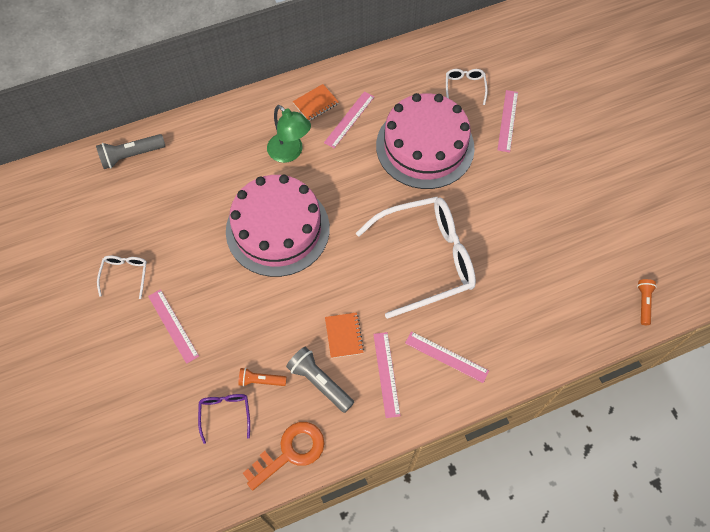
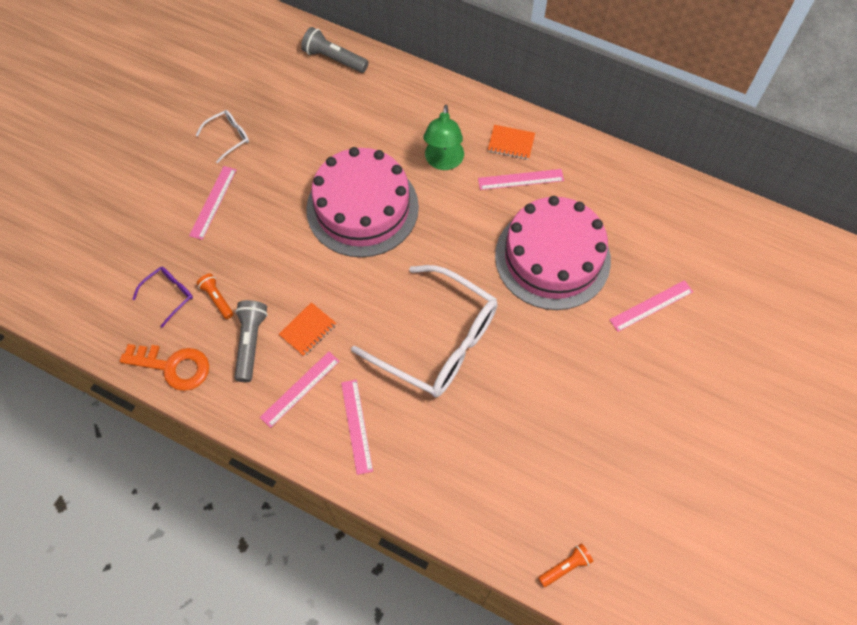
camera: 50 degrees right, 0 degrees up
(464, 87) = (650, 244): white glasses -> none

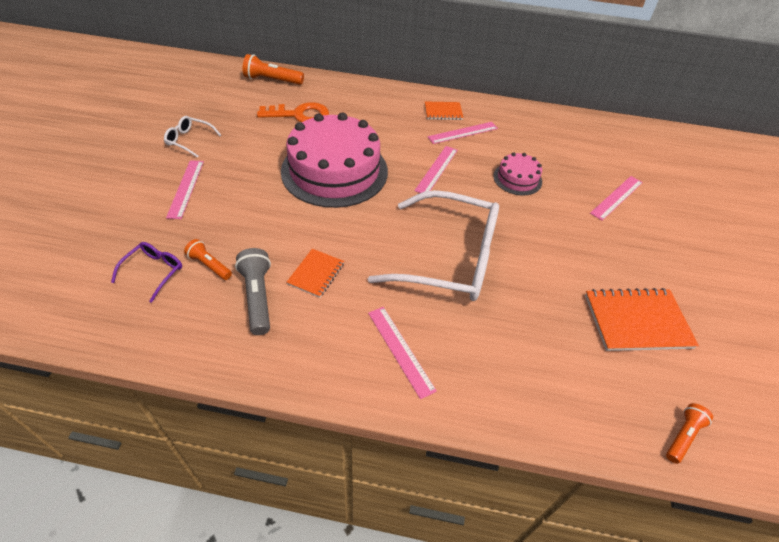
camera: 20 degrees left, 15 degrees down
(173, 366) = (172, 338): orange key -> orange key (299, 115)
(228, 137) = (189, 140): white glasses -> white glasses turned 105 degrees counterclockwise
(300, 389) = (326, 328): pink ruler -> pink ruler (436, 169)
(334, 59) = (272, 80): grey flashlight -> orange flashlight
(443, 161) = (393, 130): green lamp -> none
(552, 257) = (517, 179): pink cake -> pink cake, size x0.46
(587, 452) = (637, 321): none -> orange notebook

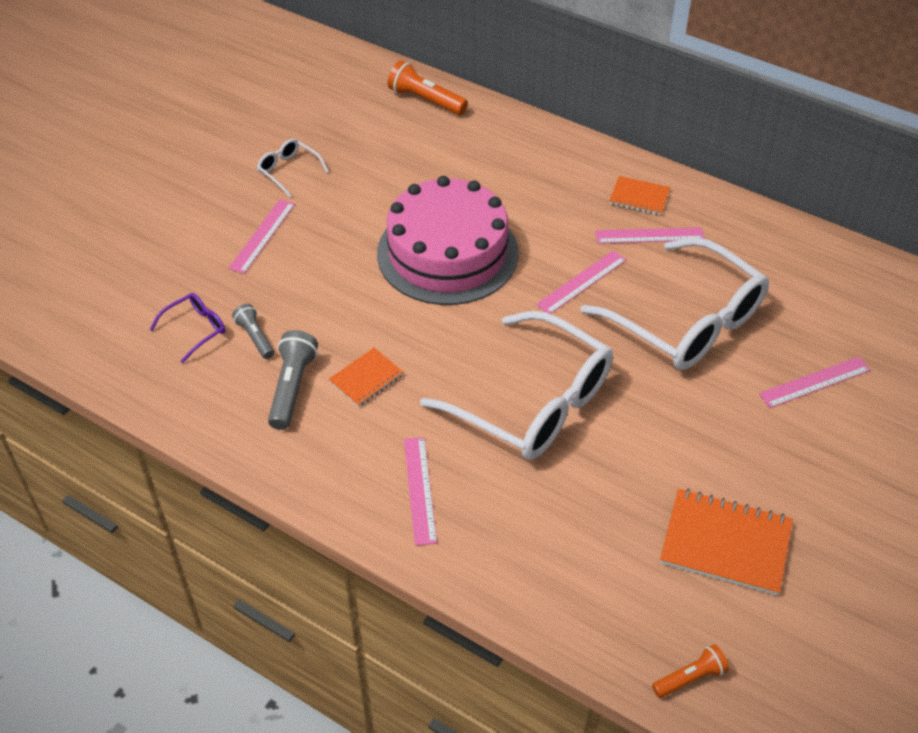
camera: 25 degrees right, 0 degrees up
(209, 265) = (255, 337): orange flashlight -> grey flashlight
(299, 115) = (438, 161): orange key -> none
(517, 179) = (686, 321): pink cake -> white glasses

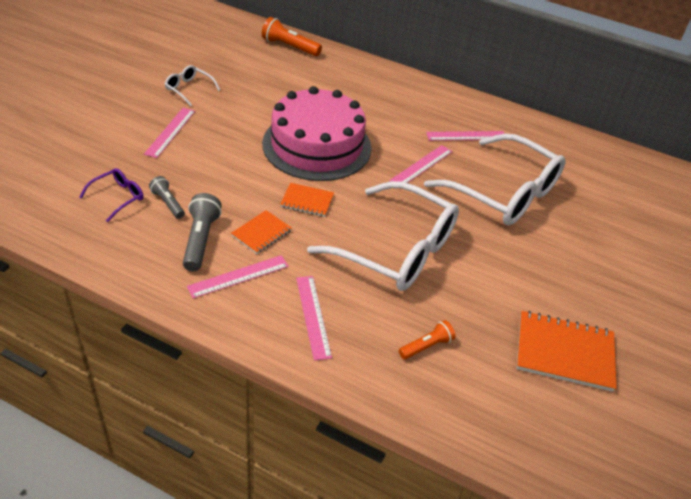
camera: 10 degrees left, 5 degrees down
(639, 197) = (454, 111): orange notebook -> orange notebook (307, 201)
(690, 677) = (557, 461): orange flashlight -> orange flashlight (426, 346)
(814, 382) = (606, 234): pink ruler -> pink ruler (238, 276)

